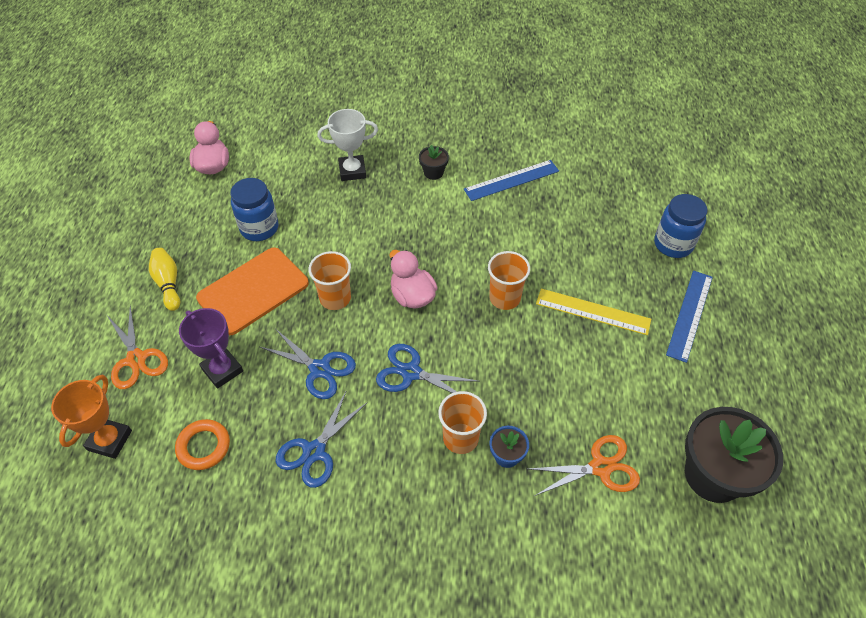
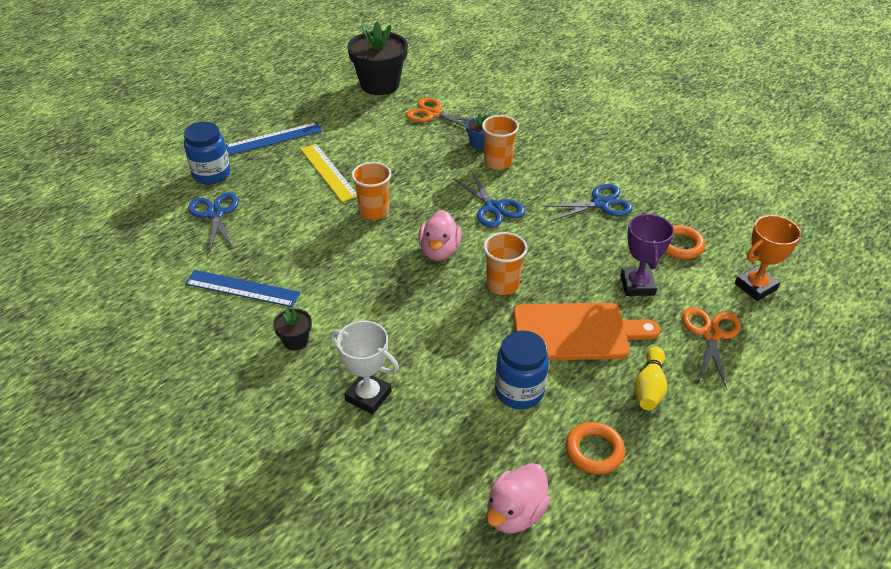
camera: 140 degrees left, 10 degrees down
(185, 221) = (594, 451): none -> orange ring
(319, 369) = (558, 244): blue scissors -> blue scissors (215, 214)

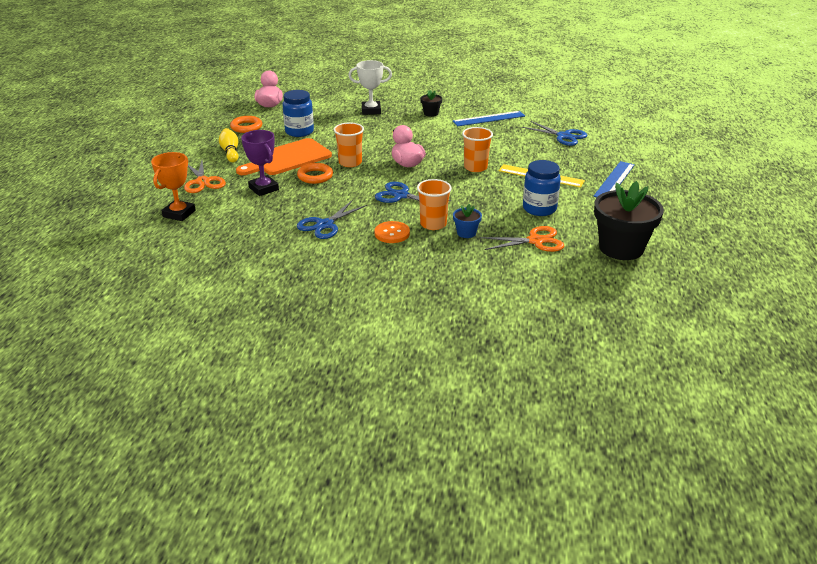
camera: 145 degrees right, 10 degrees down
(212, 174) = (607, 150): blue jar -> blue jar (539, 209)
(545, 168) = (392, 233): none -> orange button
(680, 245) = (245, 219): orange ring -> orange ring (315, 176)

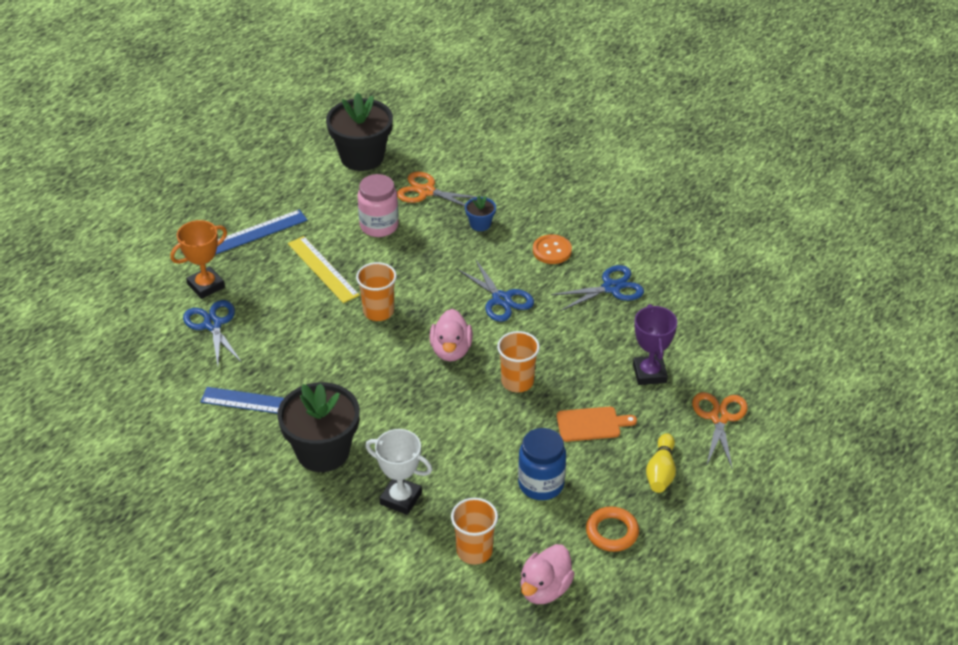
camera: 150 degrees left, 10 degrees up
(179, 213) = (764, 367): orange trophy -> orange trophy (206, 286)
(287, 158) = (591, 424): orange cutting board -> orange cutting board, size x0.57
(315, 176) = (576, 372): orange ring -> none
(431, 113) = (323, 451): black flower pot -> black flower pot, size x2.21
(433, 224) = (502, 247): orange cup -> orange cup (474, 551)
(539, 209) = (379, 226): blue jar -> pink jar

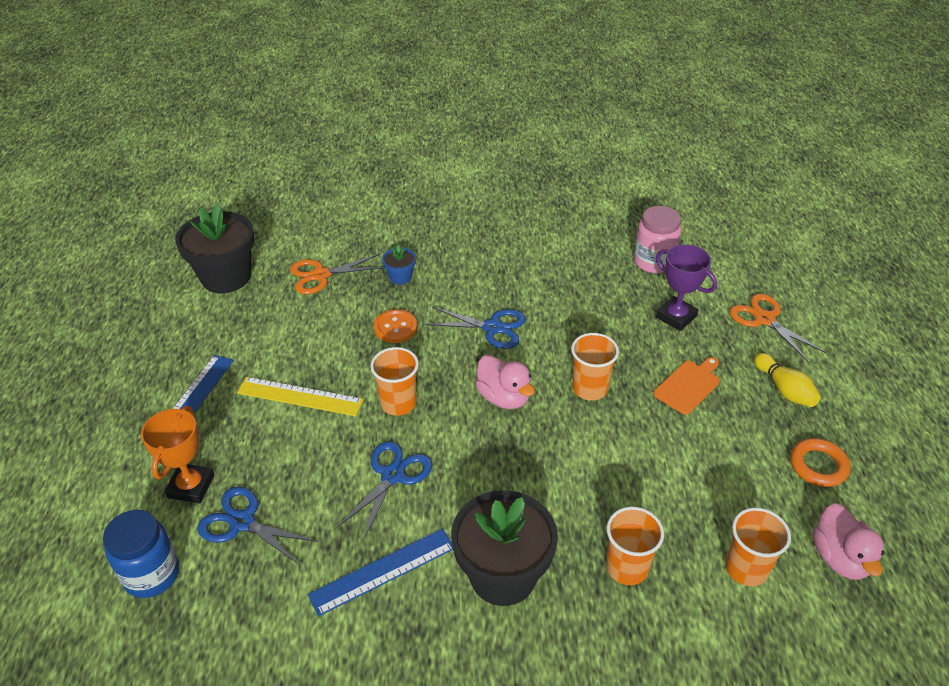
camera: 40 degrees left, 0 degrees up
(379, 226) = (310, 327): pink jar -> pink jar (653, 262)
(401, 498) = (627, 567): white trophy -> orange cup
(541, 484) = (718, 464): blue jar -> blue jar (152, 574)
(552, 250) = (484, 265): orange button -> orange button (395, 327)
(611, 288) = (565, 268): blue scissors -> blue scissors (392, 475)

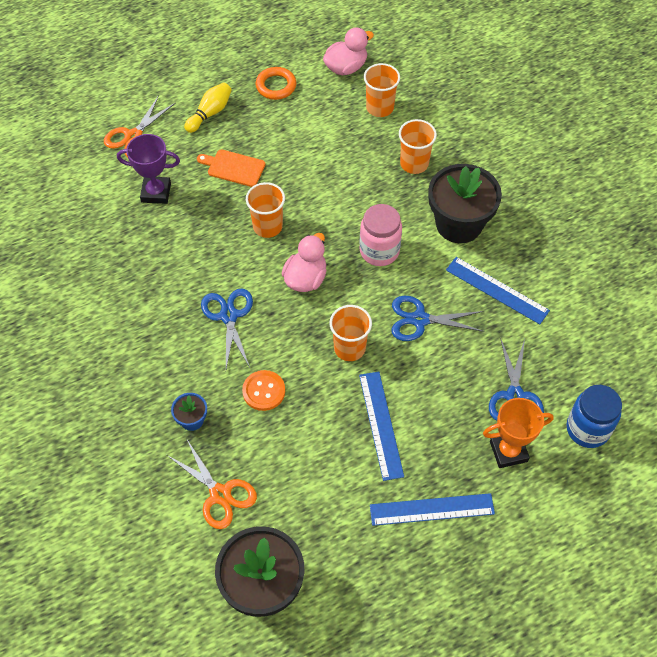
camera: 115 degrees left, 15 degrees up
(300, 396) = (381, 425): yellow ruler -> blue ruler
(653, 262) = (85, 225): pink jar -> pink jar (379, 251)
(676, 317) = (156, 192): purple trophy -> purple trophy turned 75 degrees clockwise

